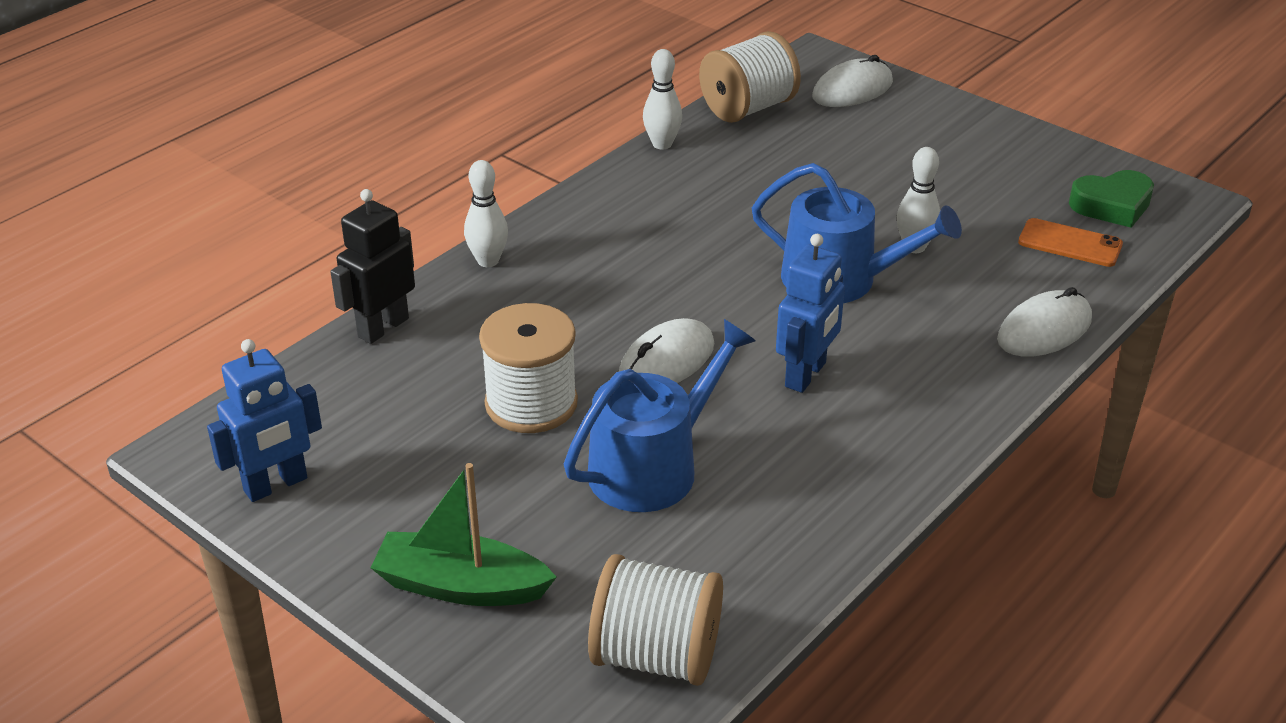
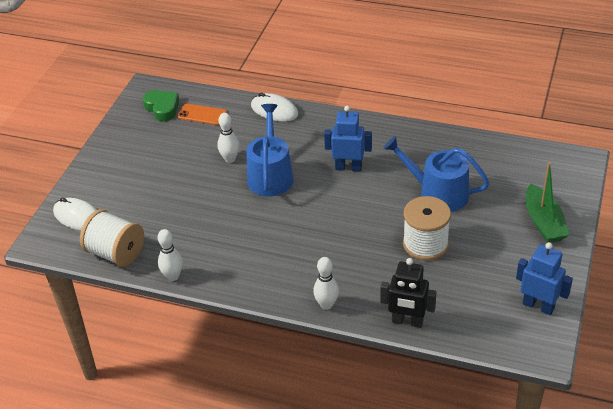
camera: 110 degrees left, 5 degrees up
(656, 655) = (532, 161): white spool -> none
(666, 361) = (367, 211): white mouse -> none
(1070, 243) = (202, 115): orange phone -> orange phone turned 75 degrees counterclockwise

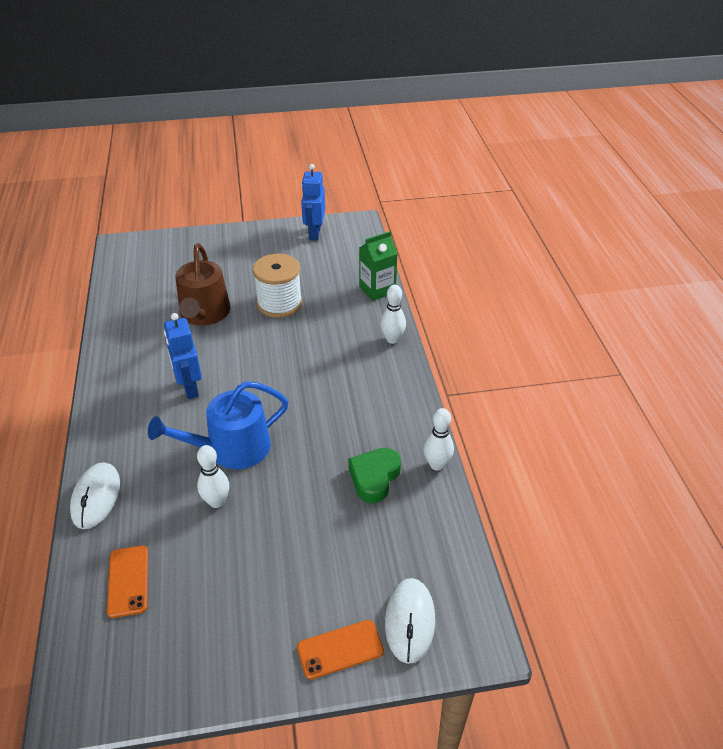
camera: 120 degrees left, 0 degrees up
(89, 184) = (340, 649): none -> orange phone
(116, 253) = (440, 537): white spool -> none
(162, 108) = (125, 647): green heart -> green heart (374, 477)
(407, 321) = (377, 289): black robot -> green carton
(437, 193) = (204, 314): blue watering can -> brown watering can
(543, 222) = (215, 248): green boat -> none

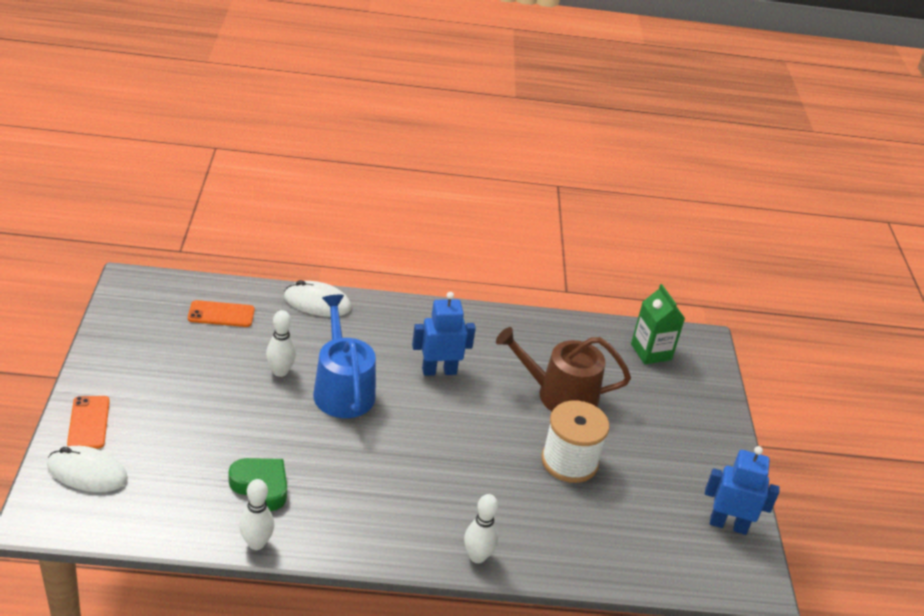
camera: 95 degrees right, 5 degrees down
(377, 289) = (585, 566): green carton -> green carton (651, 352)

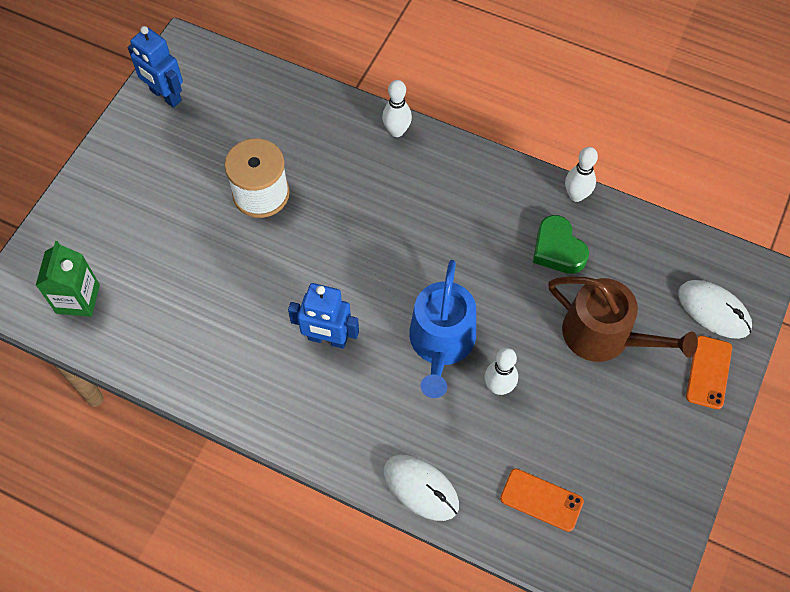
camera: 150 degrees left, 25 degrees up
(559, 395) = (219, 271): brown watering can -> brown watering can (605, 336)

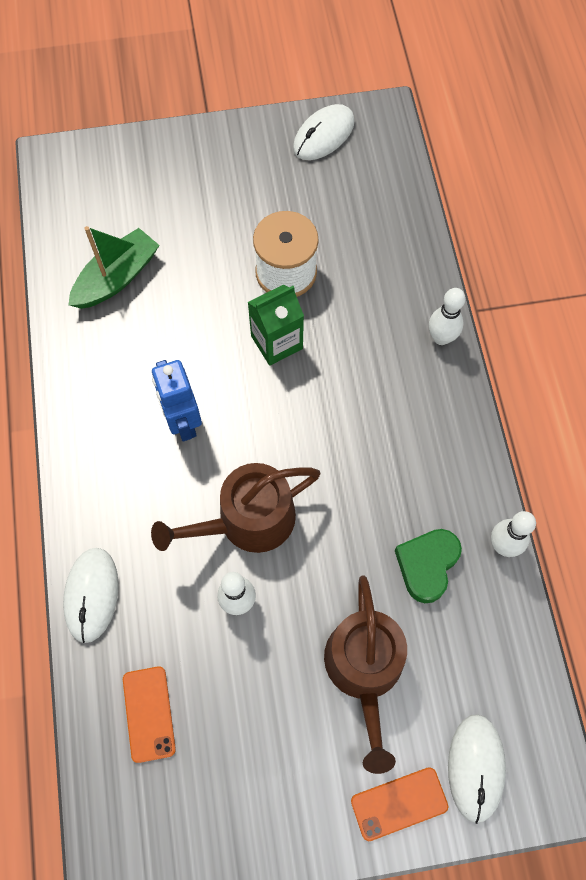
camera: 55 degrees right, 5 degrees up
(78, 299) = (86, 209): green carton -> green carton (276, 342)
(163, 313) = (116, 278): none -> green boat
(165, 96) = (323, 135): blue robot -> white mouse
(441, 343) = (247, 521): blue watering can -> brown watering can

